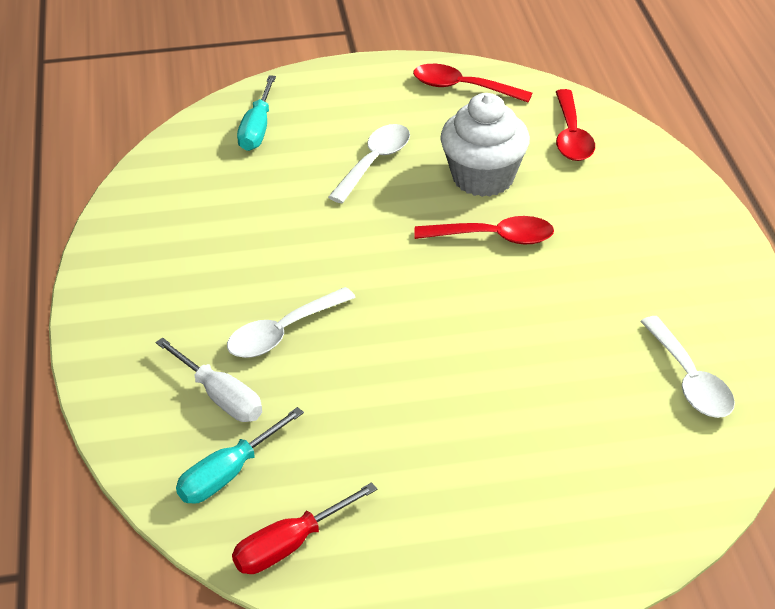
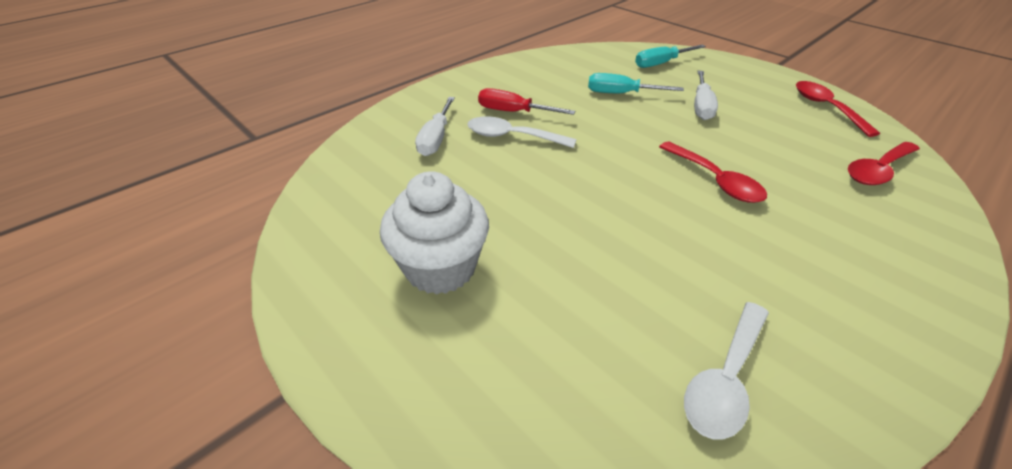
camera: 55 degrees right, 0 degrees up
(227, 474) = (373, 167): turquoise screwdriver -> turquoise screwdriver (620, 94)
(289, 546) = (327, 217): red screwdriver -> red screwdriver (513, 112)
(374, 162) = (701, 106): white spoon -> white screwdriver
(483, 178) = (762, 151): white cupcake -> white cupcake (440, 268)

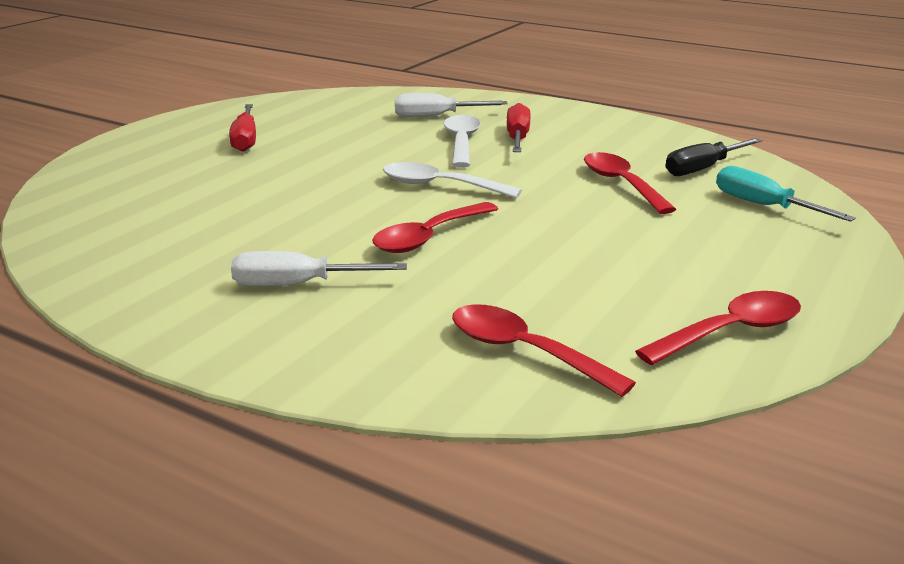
camera: 75 degrees right, 15 degrees down
(440, 268) = (245, 140): white cupcake -> red screwdriver
(599, 65) = (702, 169): none -> black screwdriver
(620, 94) = (621, 184): turquoise screwdriver -> red spoon
(701, 106) = (631, 232): white screwdriver -> white screwdriver (297, 285)
(725, 379) = (128, 235): white spoon -> white spoon (440, 186)

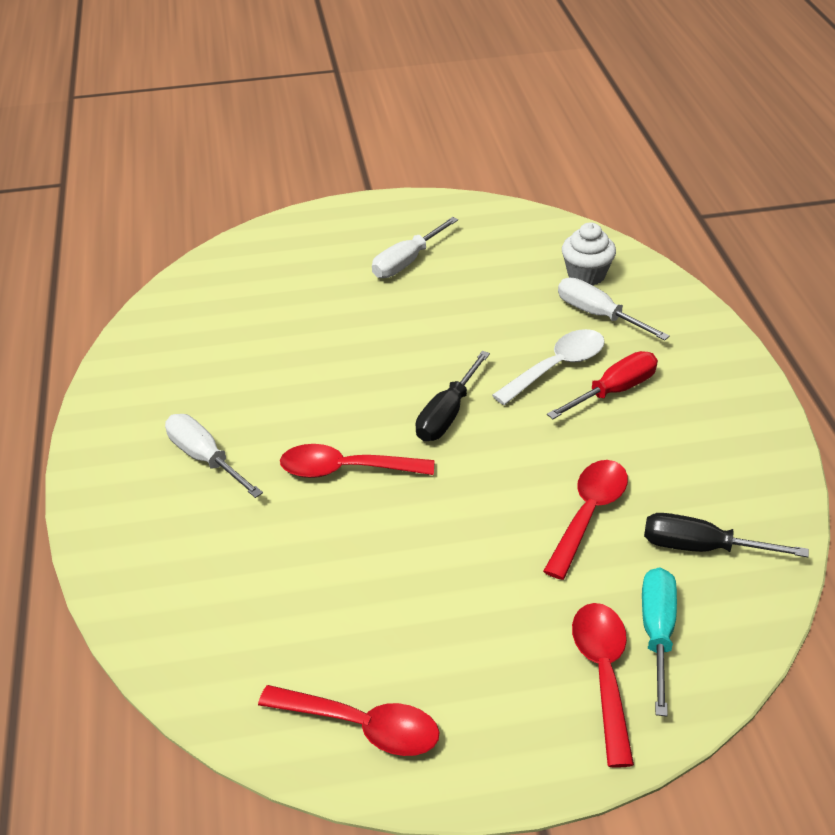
camera: 50 degrees right, 15 degrees up
(245, 140) = (406, 262): red screwdriver -> white screwdriver
(390, 105) = (586, 275): none -> white cupcake
(440, 186) = (447, 415): white spoon -> black screwdriver
(524, 351) = (220, 625): red spoon -> red spoon (603, 674)

